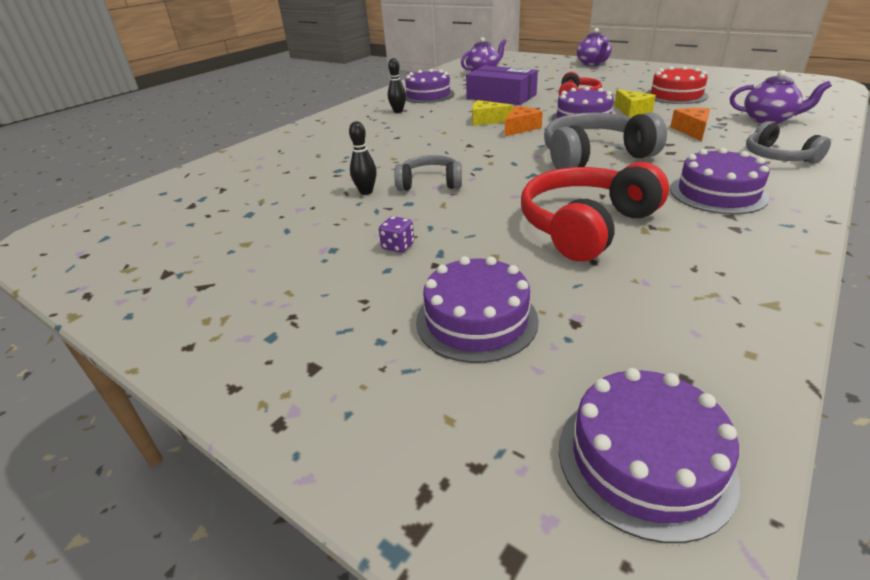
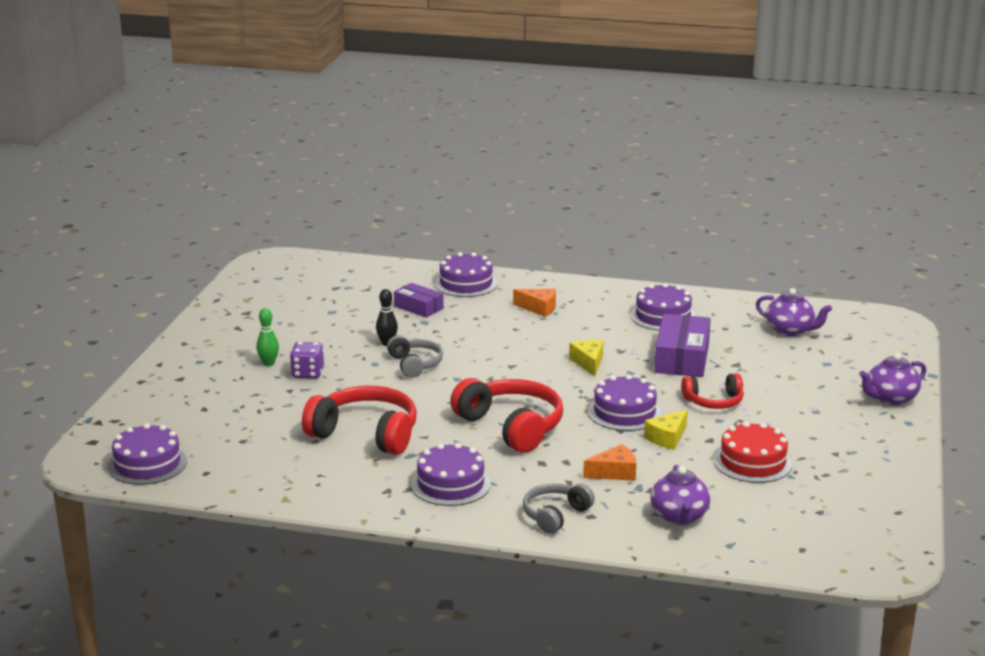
camera: 65 degrees right, 10 degrees down
(302, 169) = (418, 307): none -> purple box
(342, 272) = (268, 363): none -> green bowling pin
(398, 111) = (594, 312): black bowling pin -> none
(398, 246) = (307, 373): purple dice -> purple dice, size x1.52
(476, 320) = (235, 412): purple cake -> purple cake (466, 283)
(521, 128) = (574, 383): orange cheese -> orange cheese (539, 308)
(594, 156) = (511, 427): grey headphones -> red headphones

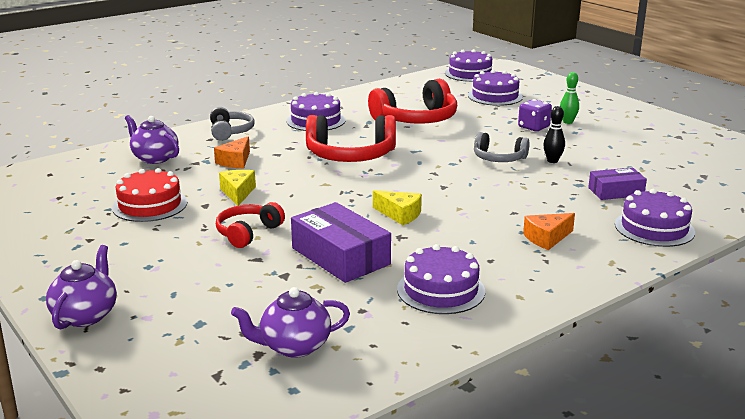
camera: 130 degrees right, 0 degrees up
(624, 412) = (299, 194): purple cake -> purple cake (495, 96)

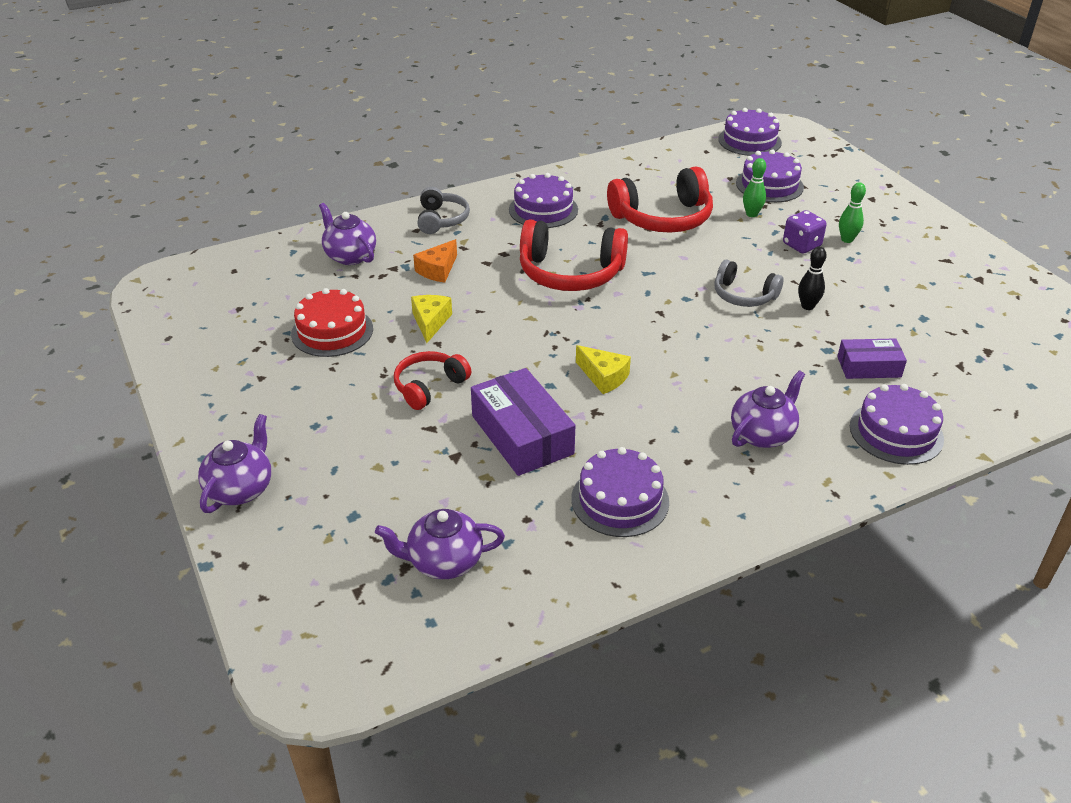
camera: 10 degrees right, 15 degrees up
(487, 113) = (751, 214): none -> green bowling pin
(546, 238) = (762, 434): orange cheese -> purple teapot

